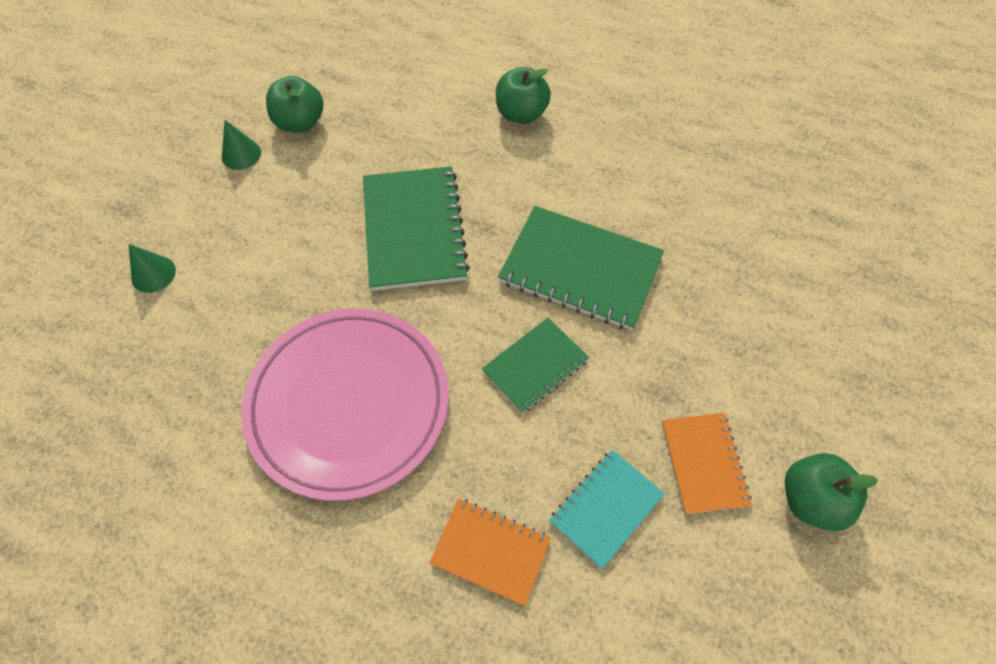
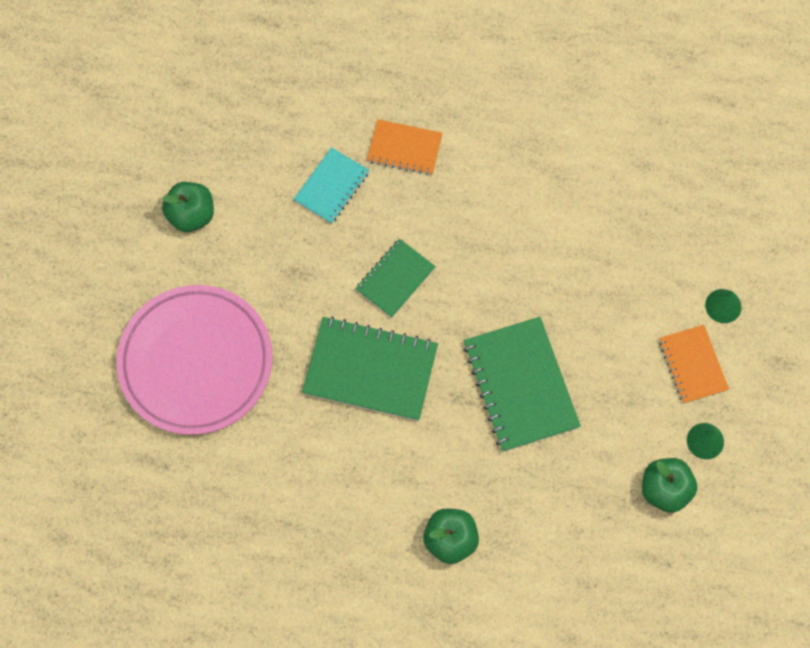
camera: 170 degrees right, 10 degrees up
(349, 404) = (527, 227): pink plate -> pink plate (196, 362)
(704, 463) = (265, 227): orange notebook -> orange notebook (692, 365)

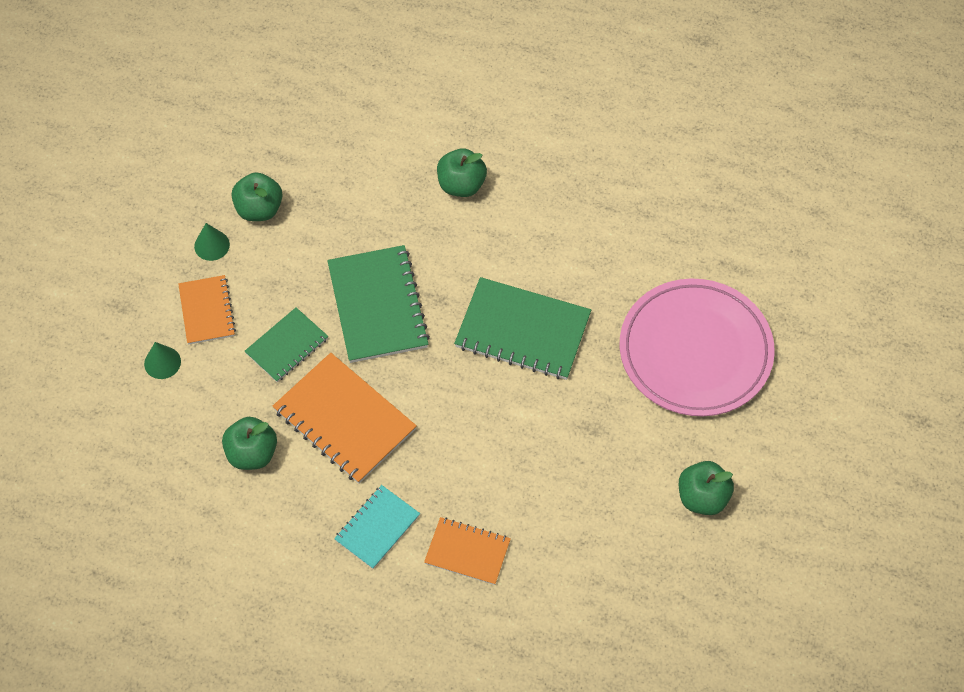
camera: 175 degrees left, 10 degrees down
(332, 187) = (550, 516): turquoise notebook -> turquoise notebook (377, 528)
(395, 279) = (490, 414): green notebook -> green notebook (287, 346)
(535, 262) = (344, 420): none -> orange notebook
(616, 222) = (252, 453): none -> green apple

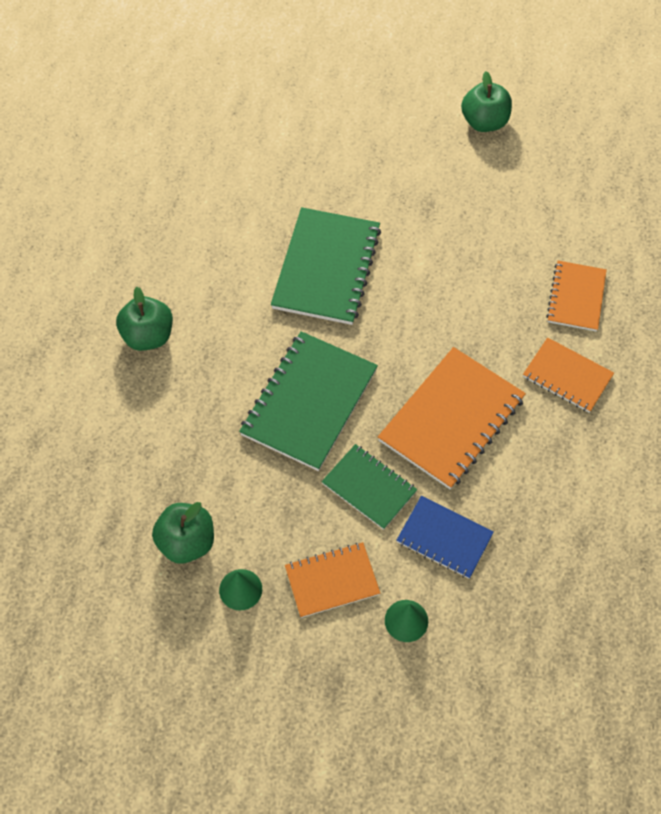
camera: 95 degrees left, 0 degrees up
(229, 400) = (444, 538): none -> blue notebook
(252, 453) = (506, 505): green apple -> none
(377, 528) = (567, 376): turquoise notebook -> orange notebook
(378, 306) = (309, 402): green notebook -> green notebook turned 45 degrees counterclockwise
(695, 351) = (334, 131): pink plate -> none

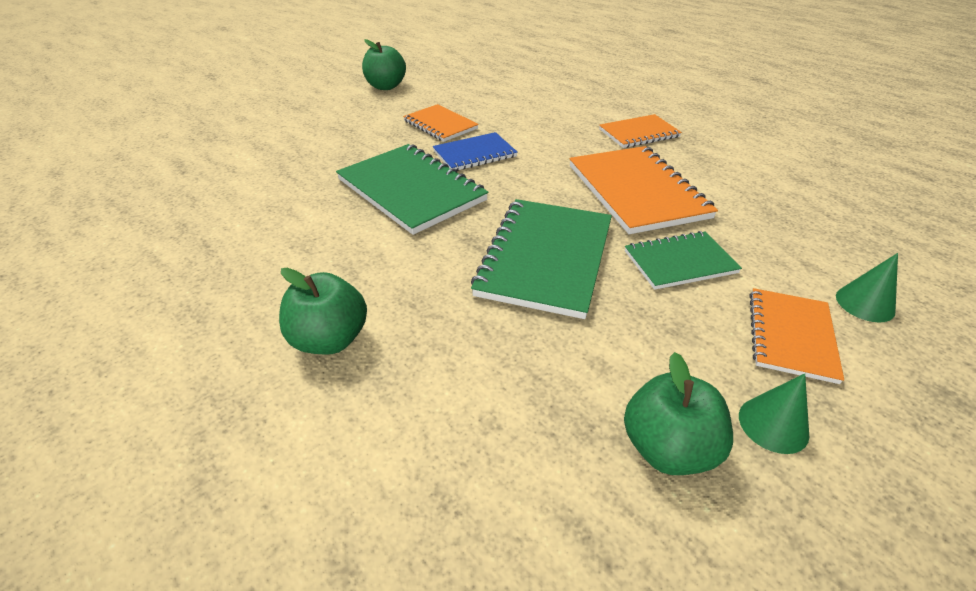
camera: 55 degrees left, 20 degrees down
(309, 402) = (545, 258): green notebook -> green notebook turned 45 degrees clockwise
(444, 538) = (767, 242): blue notebook -> blue notebook (474, 154)
(576, 297) = (573, 108): orange notebook -> orange notebook (440, 125)

